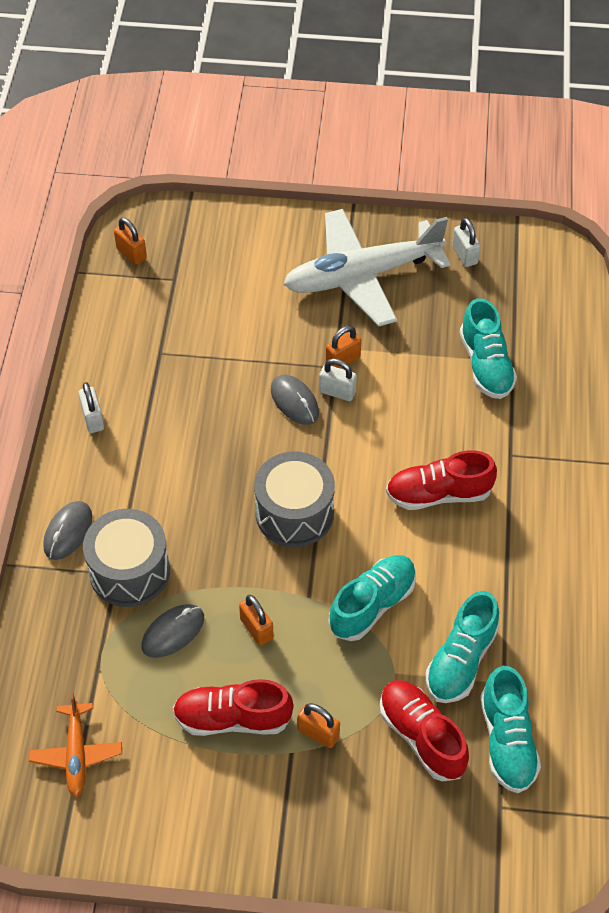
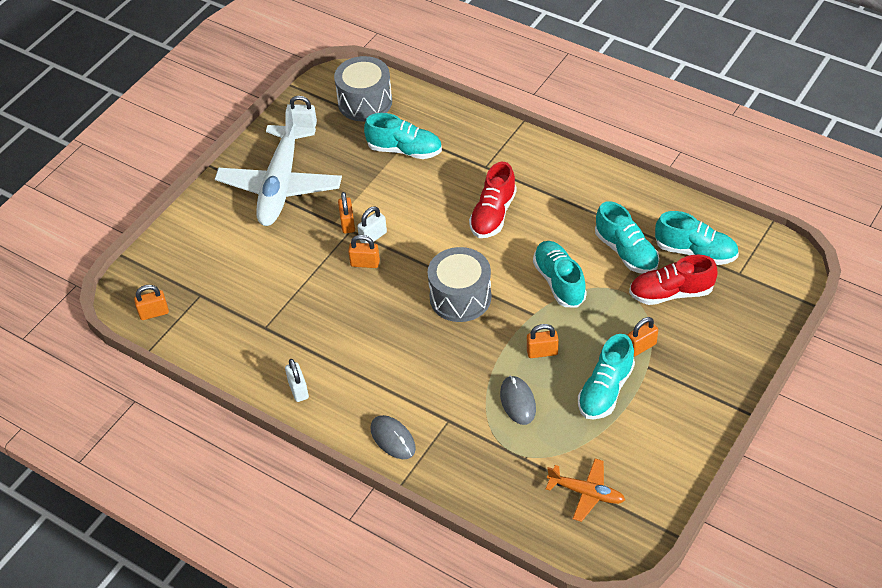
camera: 60 degrees left, 5 degrees down
(93, 419) = (298, 390): white padlock -> white padlock turned 60 degrees clockwise
(129, 571) = (451, 411): grey drum -> grey drum (365, 102)
(232, 718) = (605, 390): red shoe -> turquoise shoe
(294, 401) = (365, 263): grey mouse -> orange padlock

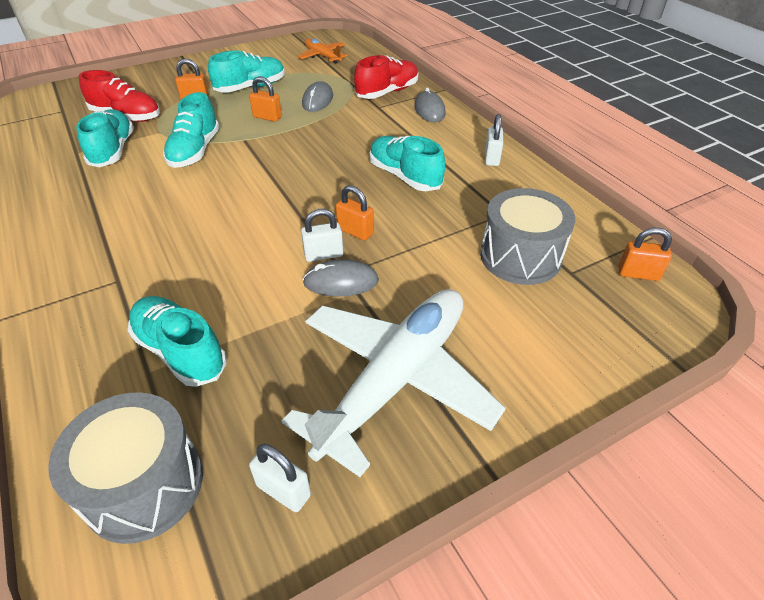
camera: 155 degrees left, 5 degrees down
(347, 223) = (341, 282): orange padlock -> grey mouse
(460, 297) = (290, 170): grey drum -> grey drum (520, 256)
(493, 214) = (177, 225): red shoe -> red shoe (387, 92)
(695, 252) = (65, 132): turquoise shoe -> turquoise shoe (404, 176)

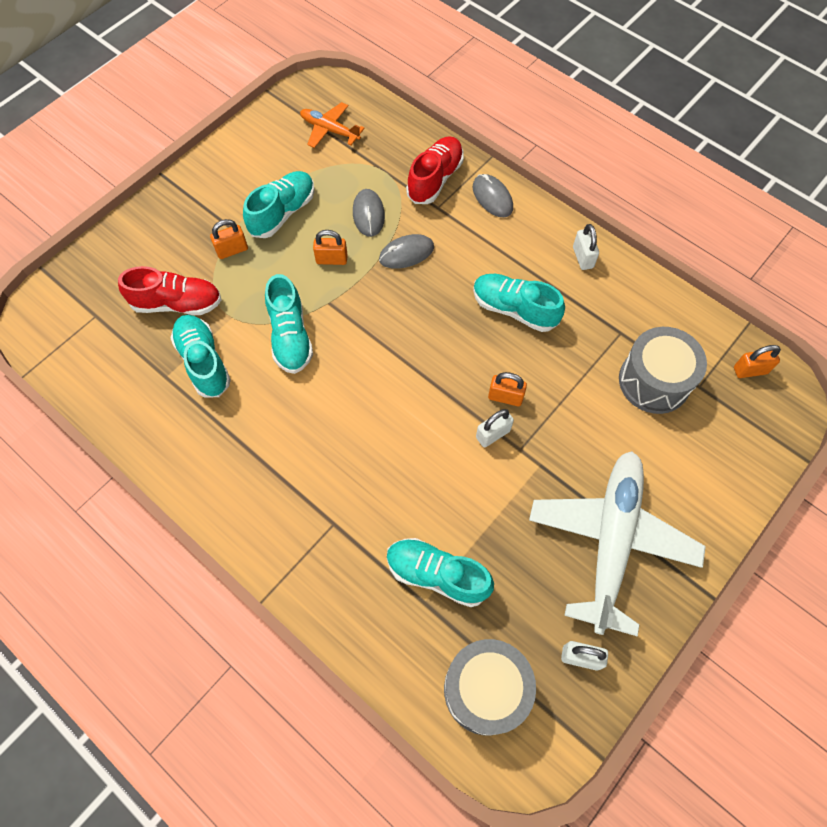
camera: 20 degrees left, 20 degrees up
(341, 282) = (523, 460): grey mouse -> grey mouse (406, 253)

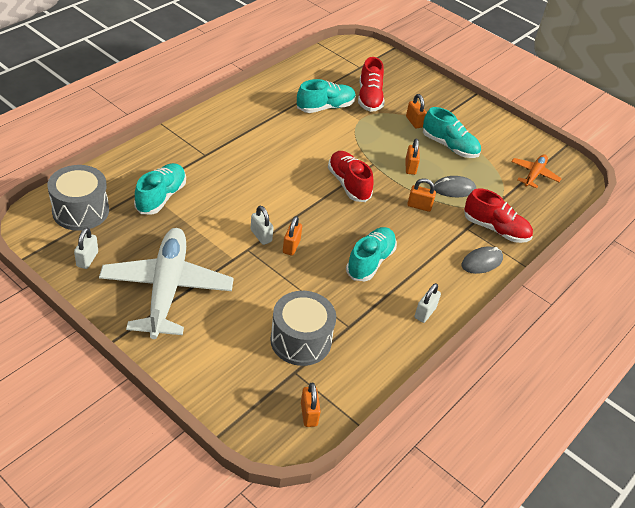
camera: 85 degrees right, 20 degrees down
(290, 336) = (344, 144): turquoise shoe -> none
(375, 332) = (348, 184): none -> red shoe
(406, 253) = (419, 206): grey mouse -> orange padlock
(583, 257) = (425, 313): white padlock -> white padlock turned 45 degrees counterclockwise
(611, 541) = (166, 289): white plane -> white plane turned 105 degrees counterclockwise

